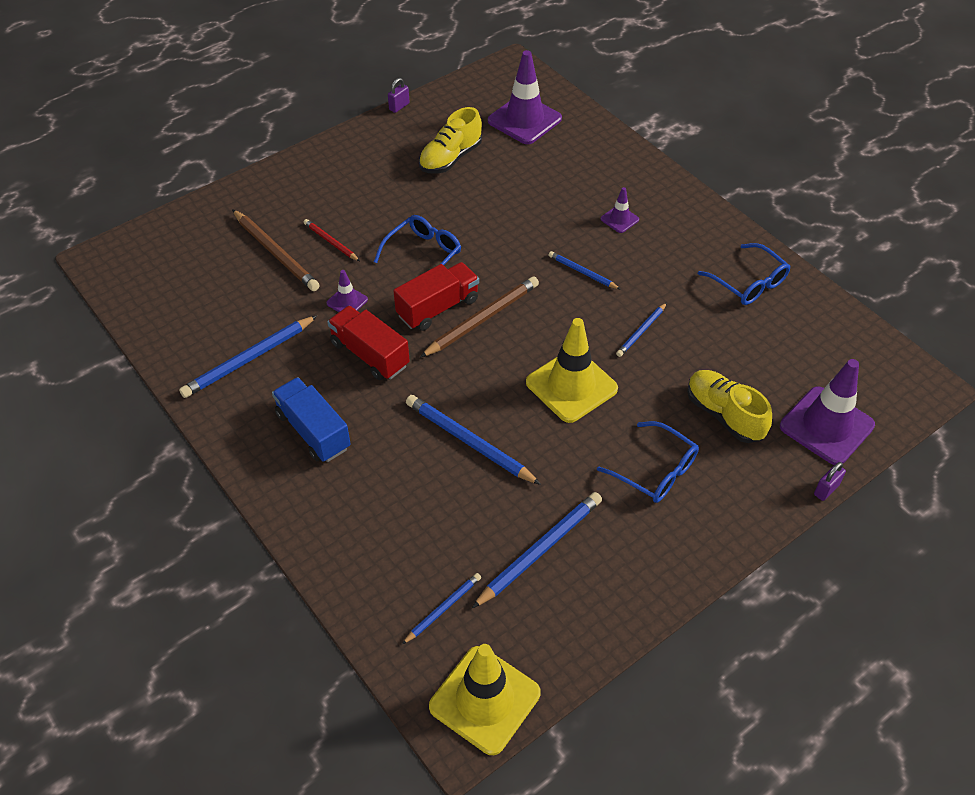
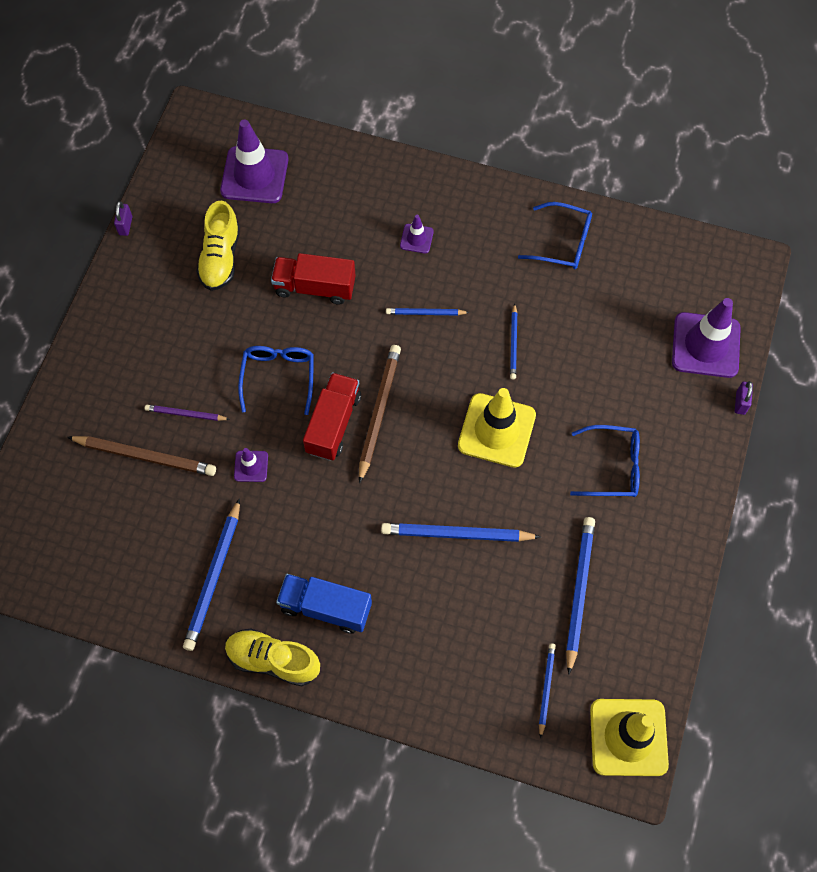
camera: 35 degrees left, 15 degrees up
(331, 242) = (186, 414): red pencil -> purple pencil
(370, 354) = (313, 506): red truck -> red truck (315, 287)
(724, 415) = (628, 383): yellow shoe -> yellow shoe (273, 660)

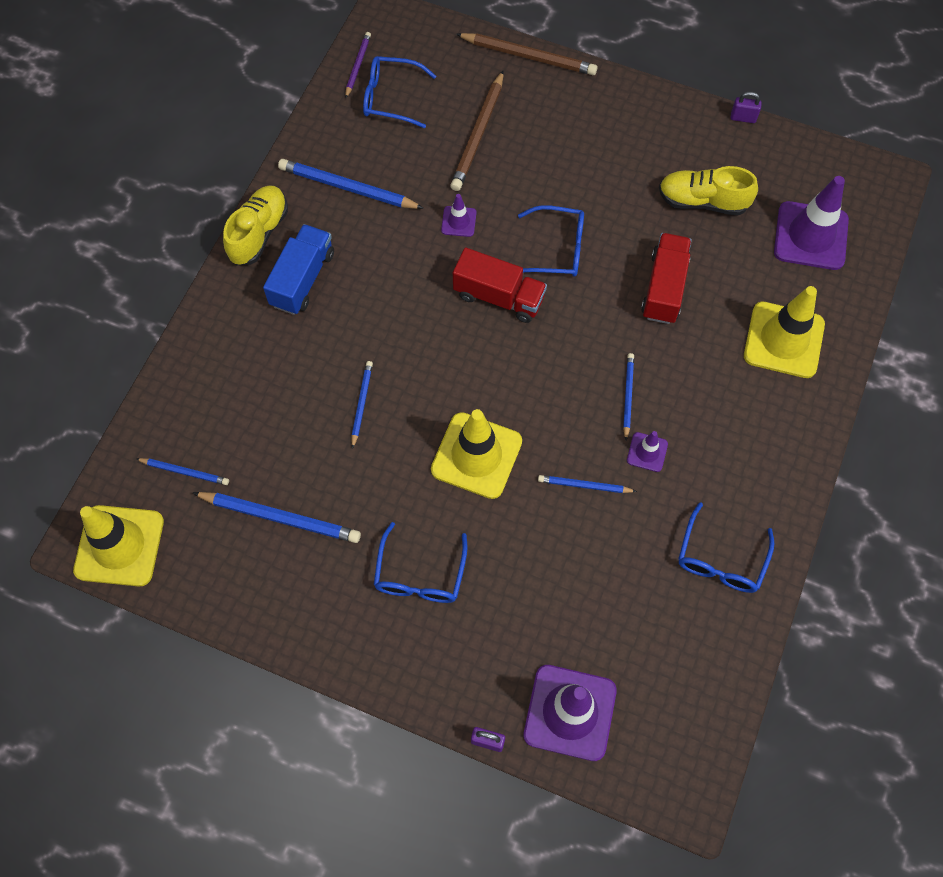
camera: 95 degrees right, 0 degrees up
(97, 547) = (390, 98): none -> blue glasses
(186, 414) = (521, 168): purple pencil -> purple pencil (358, 66)
(360, 197) = (783, 340): none -> yellow traffic cone
(379, 412) = (508, 340): brown pencil -> brown pencil (528, 56)
(416, 238) = (727, 395): purple traffic cone -> purple traffic cone (647, 452)
(457, 534) = (361, 404): blue pencil -> blue pencil, size x0.57

